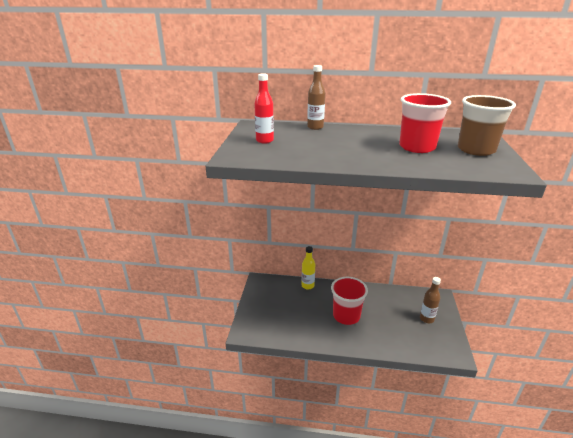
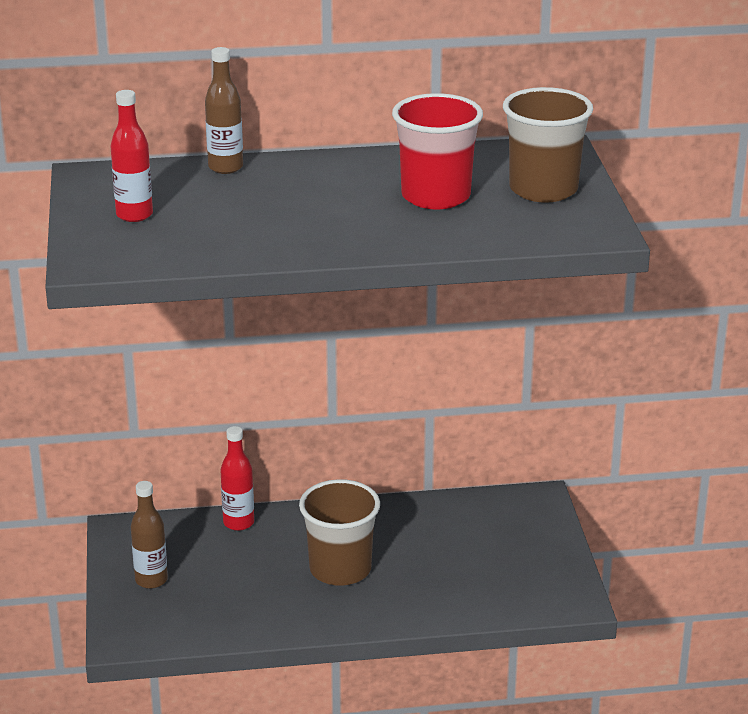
camera: 15 degrees left, 0 degrees up
(307, 286) = (238, 523): yellow bottle -> red bottle
(346, 316) = (340, 569): red cup -> brown cup
(426, 319) = (513, 547): brown bottle -> brown bottle (151, 580)

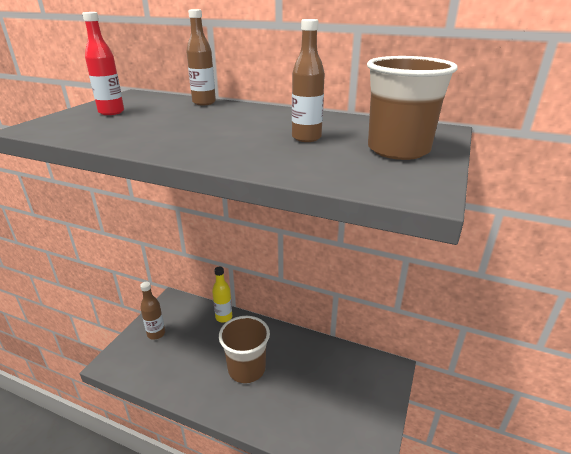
camera: 30 degrees right, 0 degrees up
(238, 523) = (224, 317): red bottle -> yellow bottle
(435, 196) = (306, 138): red cup -> brown bottle

